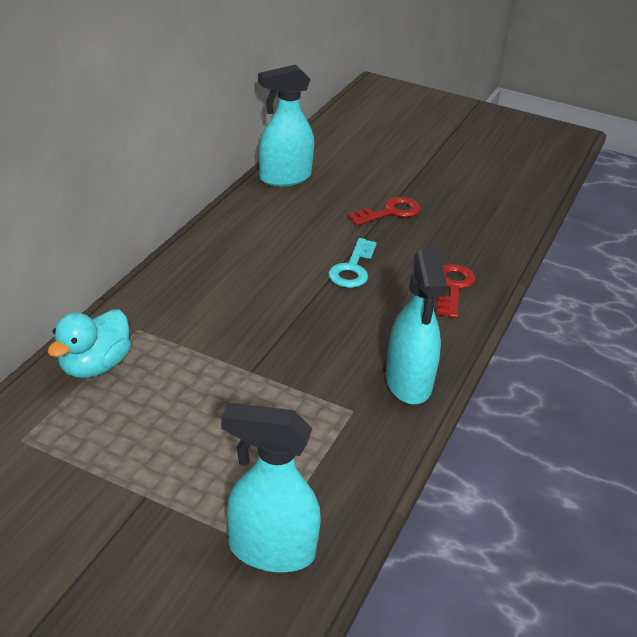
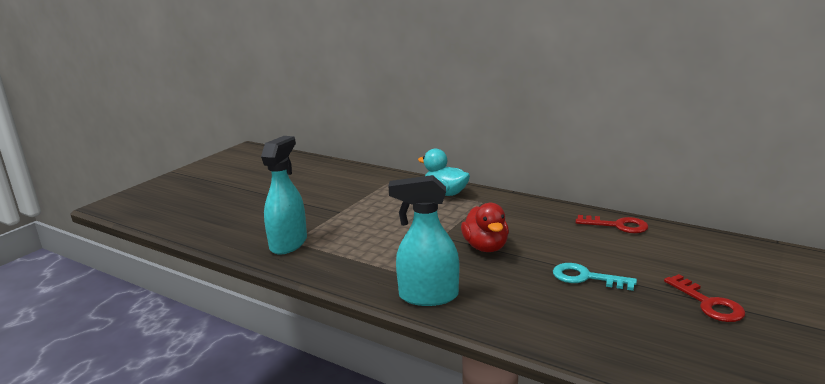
camera: 100 degrees right, 15 degrees down
(284, 178) = (732, 247): turquoise spray bottle -> none
(284, 333) = (485, 247): none -> red duck
(453, 288) = (575, 332): red key -> red key (617, 225)

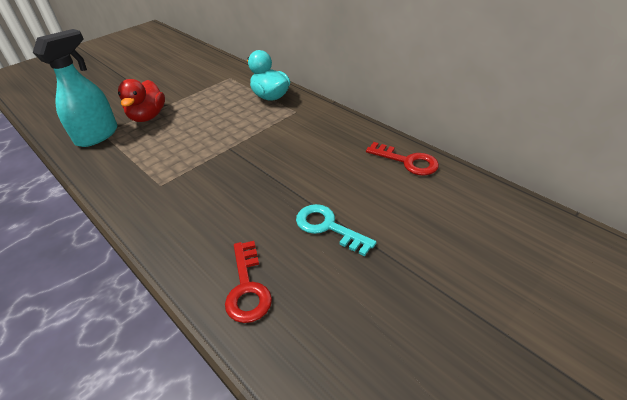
camera: 15 degrees right, 20 degrees up
(428, 296) = (162, 221): turquoise spray bottle -> none
(485, 247) = (259, 168): red duck -> red duck (148, 116)
(708, 303) = (437, 293): red key -> red key (247, 287)

